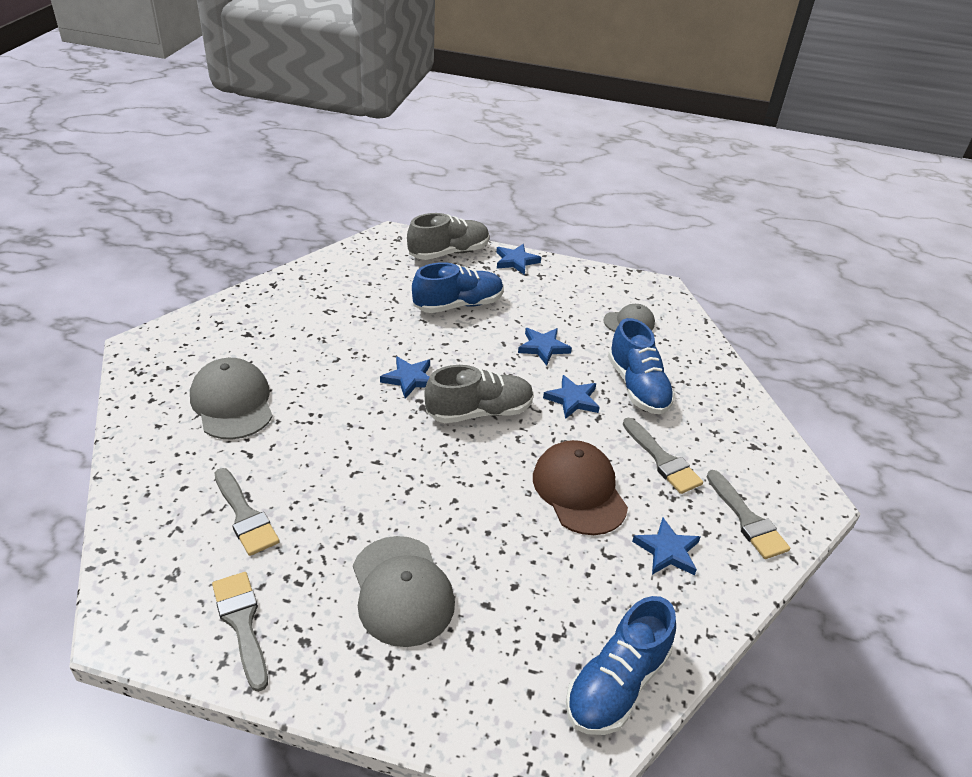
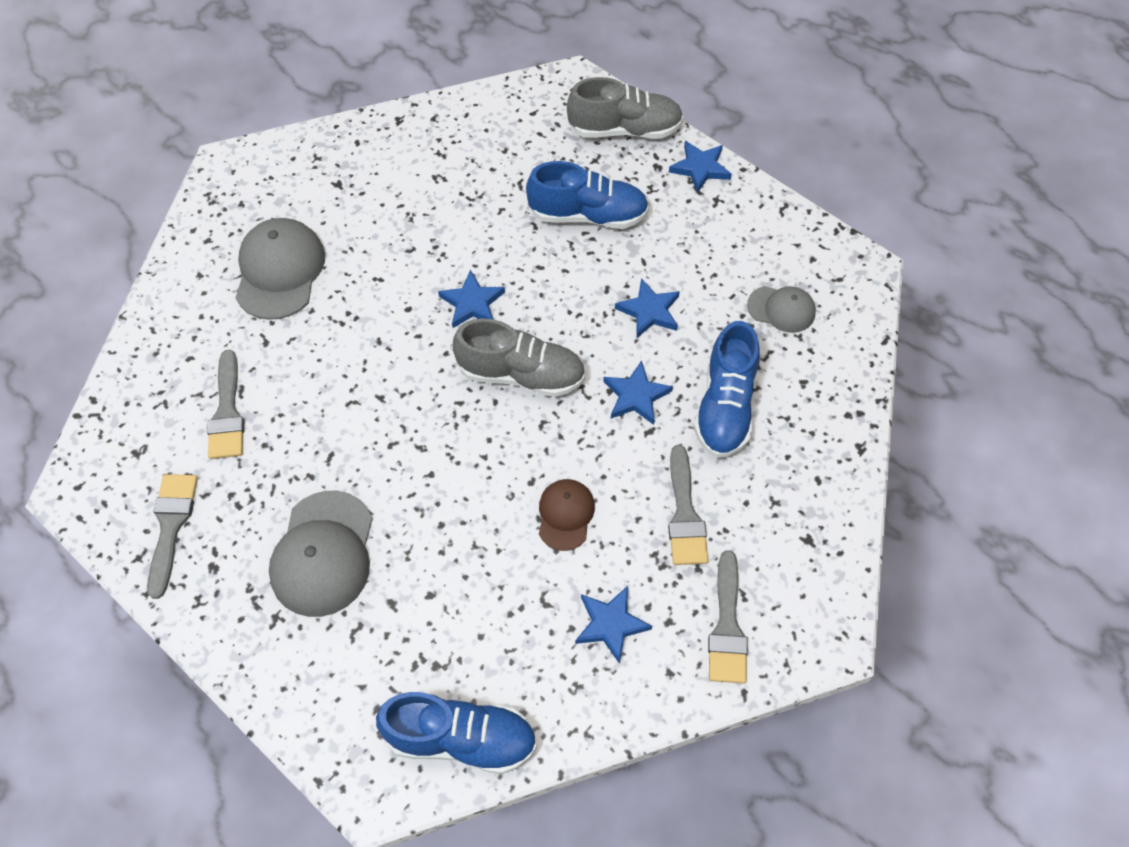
camera: 30 degrees right, 20 degrees up
(579, 490) = (565, 515): brown cap -> brown cap, size x0.58
(616, 683) = (461, 738): blue shoe -> blue shoe turned 150 degrees counterclockwise

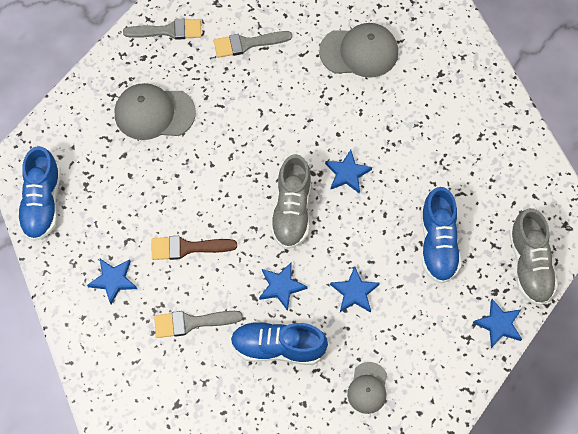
camera: 85 degrees right, 5 degrees up
(565, 515) = (187, 248): brown cap -> brown brush
(727, 626) = (113, 352): grey brush -> none

